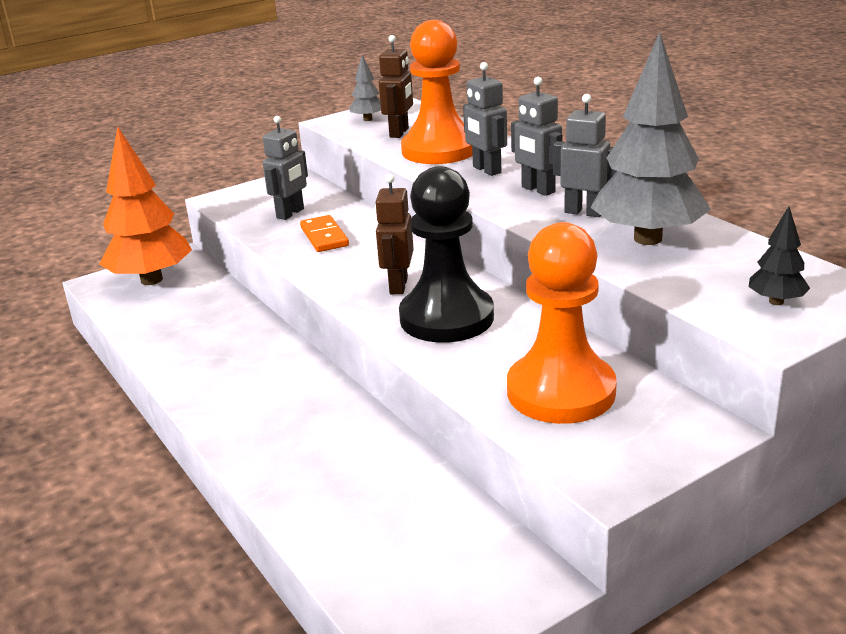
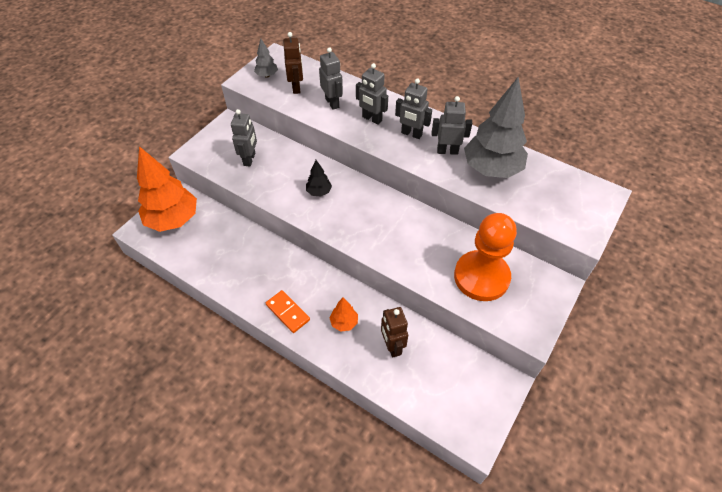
camera: 25 degrees left, 25 degrees up
(303, 435) = (344, 322): none -> orange tree
(324, 237) = (284, 178): orange domino -> orange domino (287, 312)
(398, 286) = (354, 213): brown robot -> brown robot (392, 346)
(439, 150) = (332, 103): orange pawn -> grey robot
(446, 318) = (395, 234): black pawn -> none
(776, 302) = (574, 209): black tree -> black tree (319, 192)

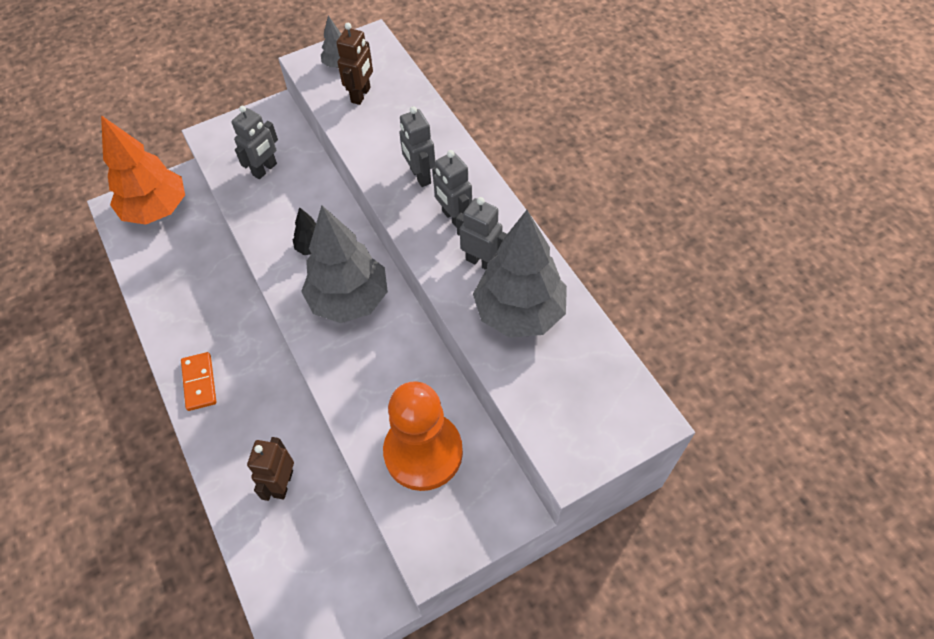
camera: 30 degrees right, 5 degrees up
(332, 103) = (388, 133): grey robot -> none
(344, 322) = (250, 426): orange tree -> none
(367, 212) = (349, 300): none -> grey tree

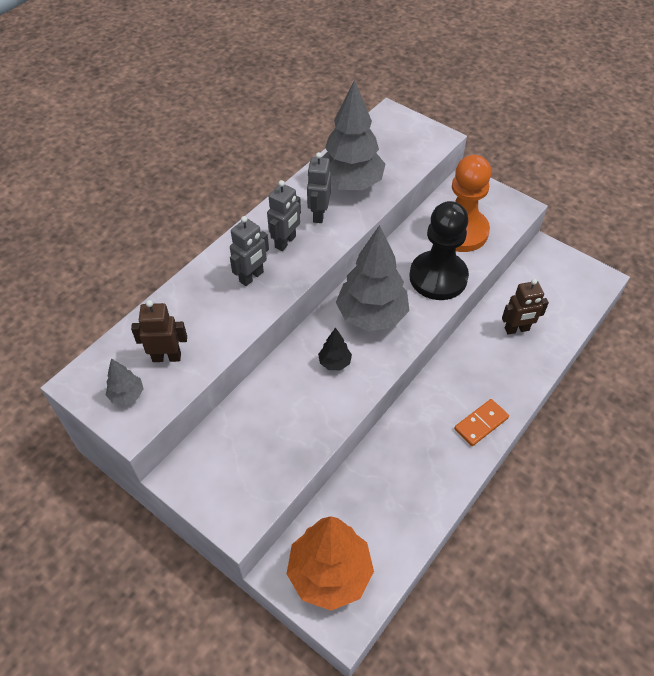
camera: 115 degrees left, 5 degrees down
(265, 169) = (263, 444): grey robot -> none
(364, 389) = (438, 277): none -> black pawn

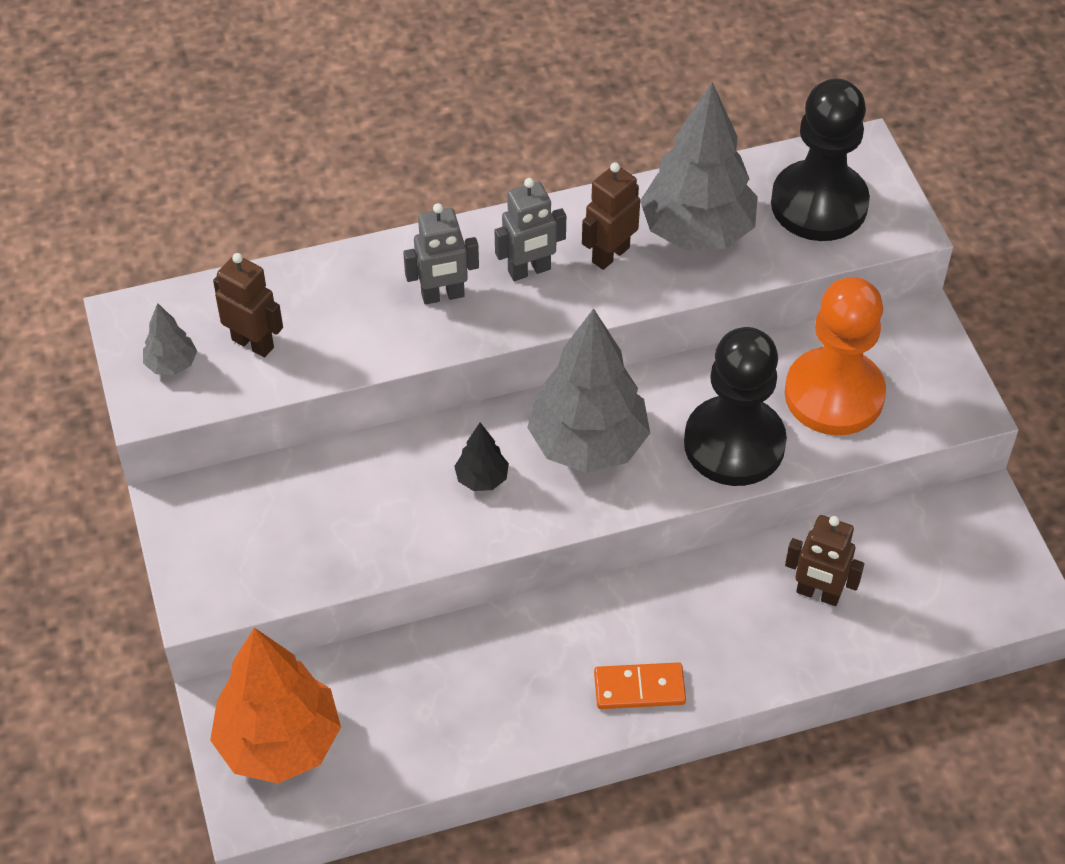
camera: 35 degrees right, 0 degrees up
(319, 214) = (610, 254): grey robot -> brown robot
(394, 145) = (819, 204): none -> black pawn

